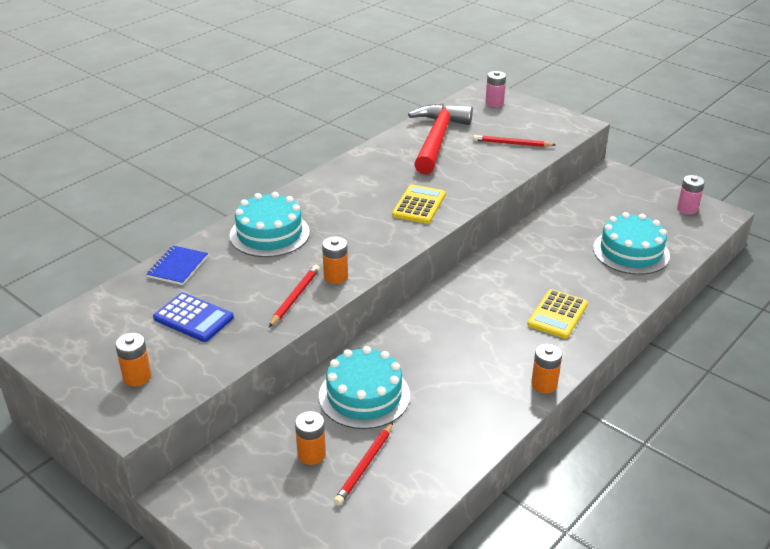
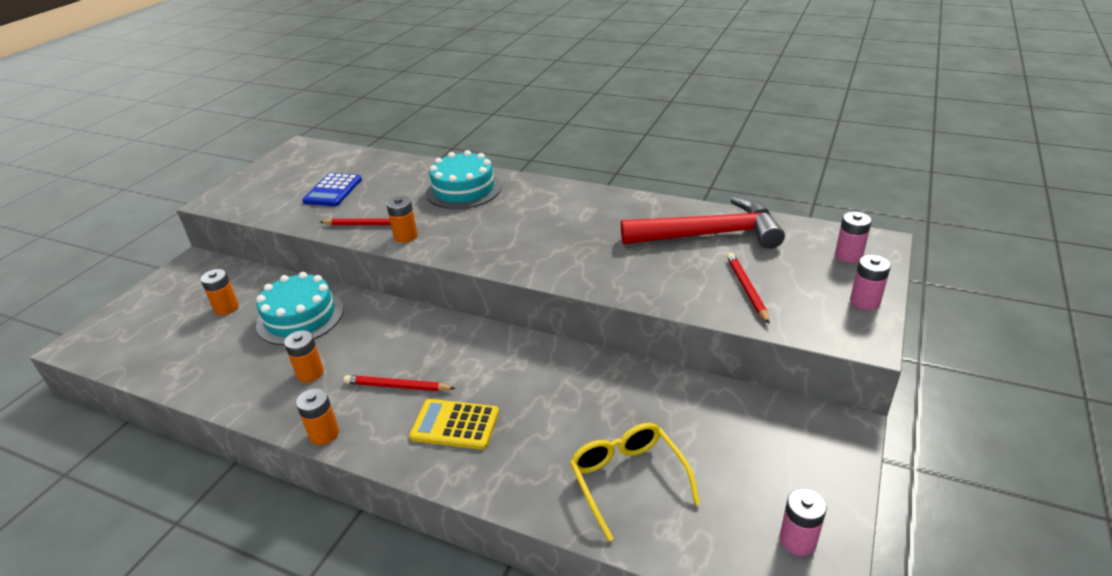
camera: 75 degrees right, 0 degrees up
(137, 377) = (260, 190): orange battery -> orange battery (310, 373)
(178, 267) = (400, 166): blue notebook -> none
(365, 466) = (210, 338): red pencil -> red pencil (397, 386)
(419, 205) = (554, 253): yellow calculator -> none
(545, 113) = (865, 301): none -> pink battery
(631, 252) = (627, 479): turquoise cake -> yellow glasses

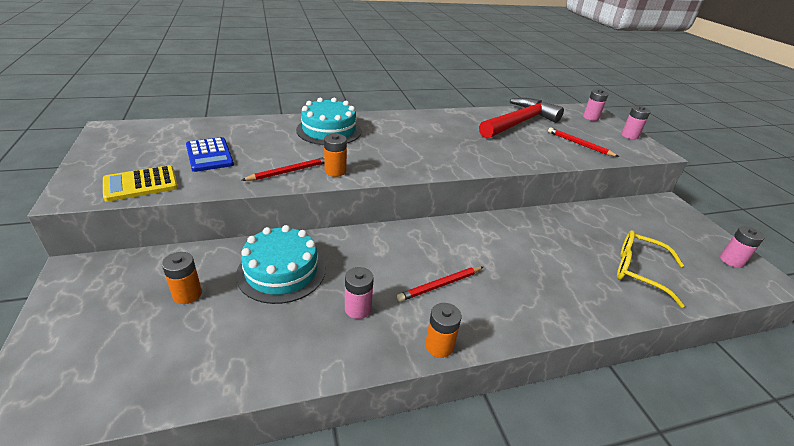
camera: 45 degrees left, 0 degrees up
(310, 373) = (358, 308): orange battery -> pink battery
(455, 425) = (514, 290): yellow calculator -> yellow calculator (141, 184)

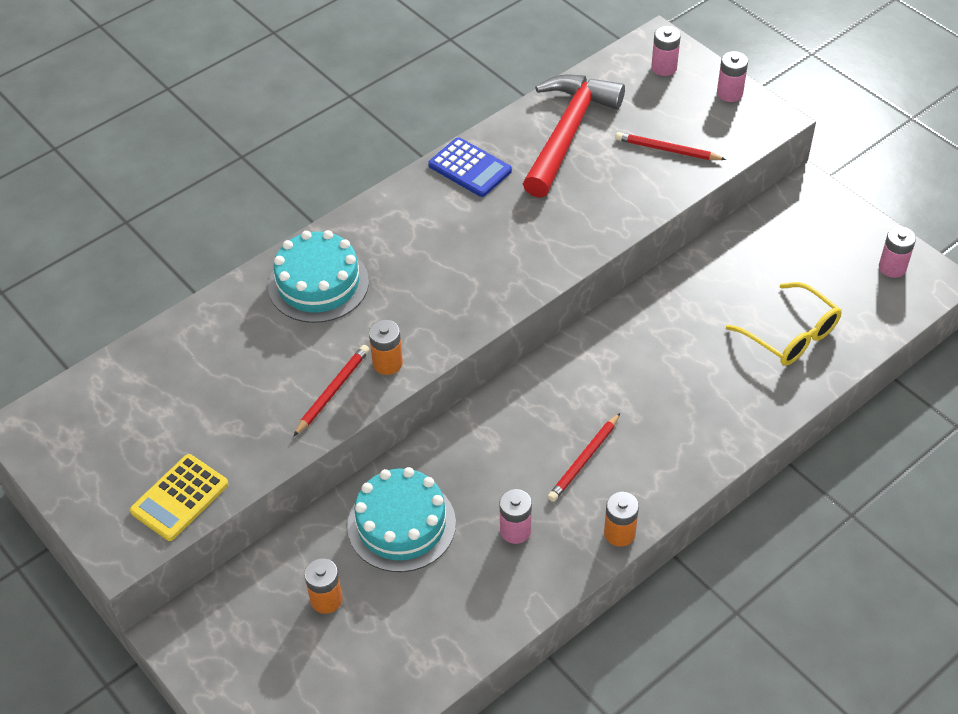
camera: 20 degrees left, 15 degrees up
(209, 155) = (208, 411): blue calculator -> blue calculator (470, 168)
(638, 271) = (791, 335): yellow glasses -> yellow glasses turned 135 degrees counterclockwise

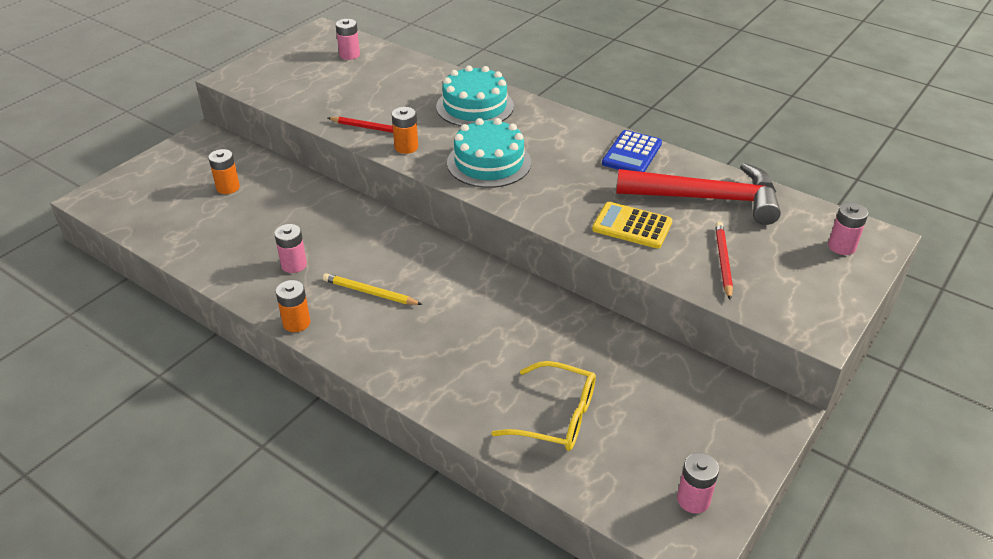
camera: 75 degrees right, 10 degrees down
(179, 498) = (272, 89): yellow calculator -> yellow calculator (632, 226)
(401, 524) = (294, 209): turquoise cake -> turquoise cake (489, 162)
(584, 460) = (370, 292): red pencil -> yellow pencil
(729, 93) = (836, 296): pink battery -> pink battery (349, 55)
(791, 335) = (557, 417): yellow glasses -> yellow glasses turned 105 degrees counterclockwise

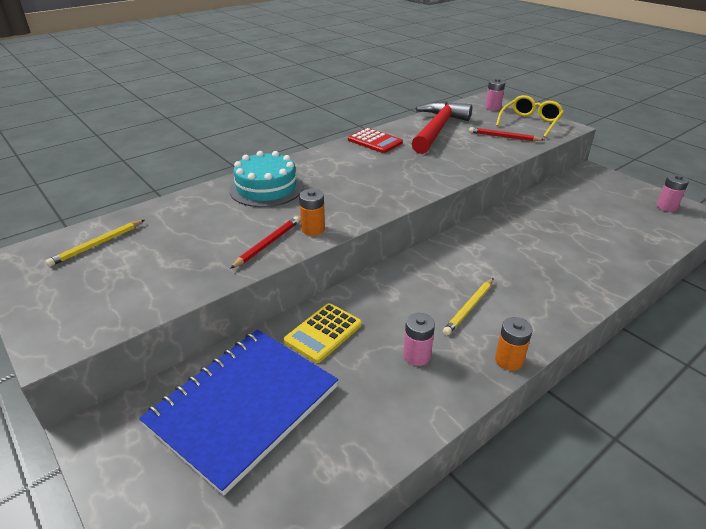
camera: 75 degrees left, 5 degrees down
(228, 187) = (243, 406): orange battery -> blue notebook
(349, 55) = (97, 245): pink battery -> yellow pencil
(489, 162) = (359, 193): turquoise cake -> none
(557, 417) = (609, 239): yellow glasses -> yellow glasses (530, 122)
(632, 153) = (375, 141): blue calculator -> red calculator
(632, 226) = (461, 155): yellow calculator -> yellow calculator (323, 333)

